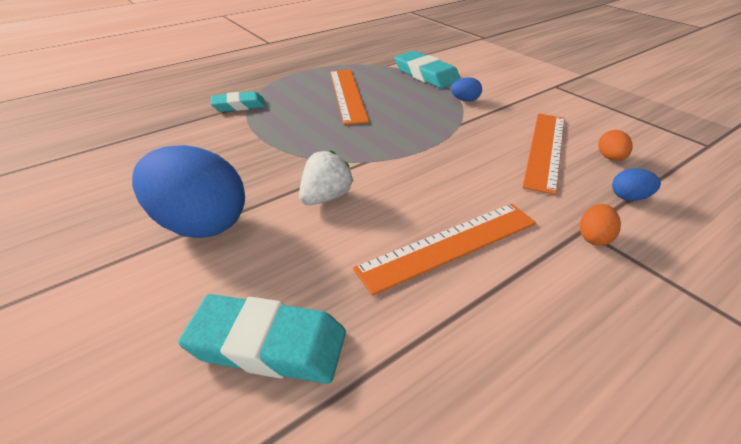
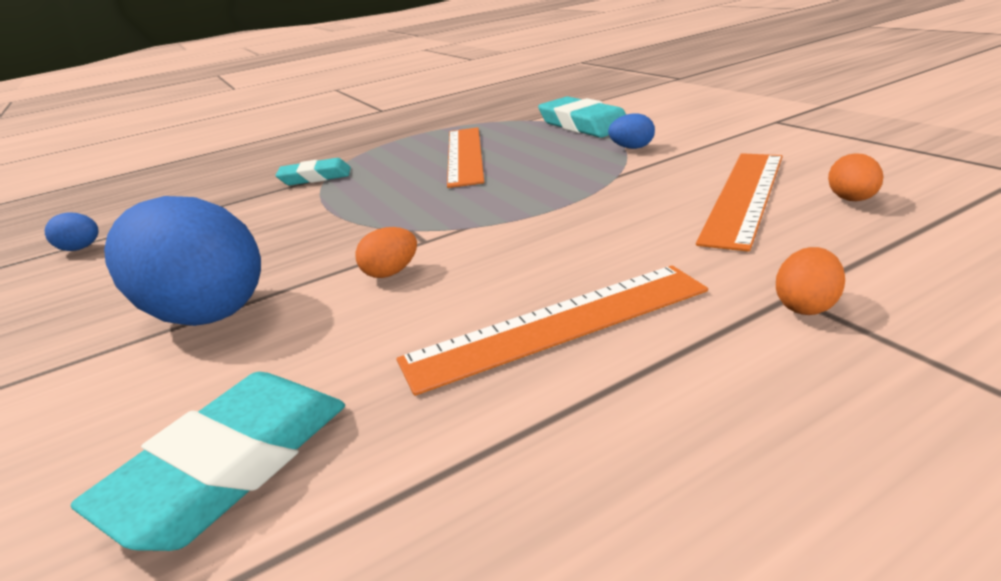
camera: 10 degrees right, 10 degrees down
(267, 344) = (230, 465): turquoise eraser -> turquoise eraser turned 75 degrees counterclockwise
(325, 197) = (391, 273): white strawberry -> orange egg
(629, 197) = (878, 249): blue egg -> blue egg (81, 248)

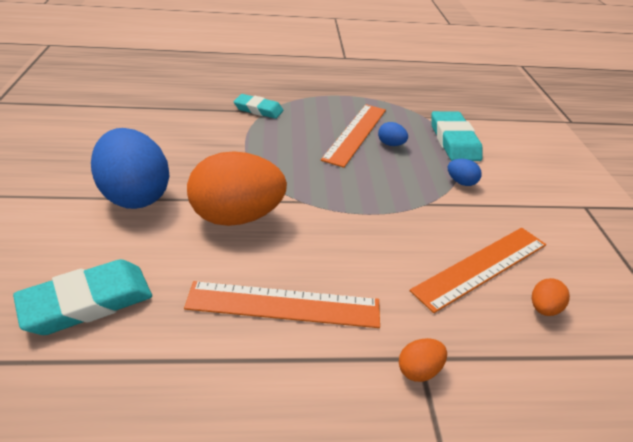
camera: 20 degrees right, 10 degrees up
(81, 248) = (110, 110): blue egg -> blue egg (390, 144)
(391, 273) = (237, 217): orange egg -> orange egg, size x2.43

